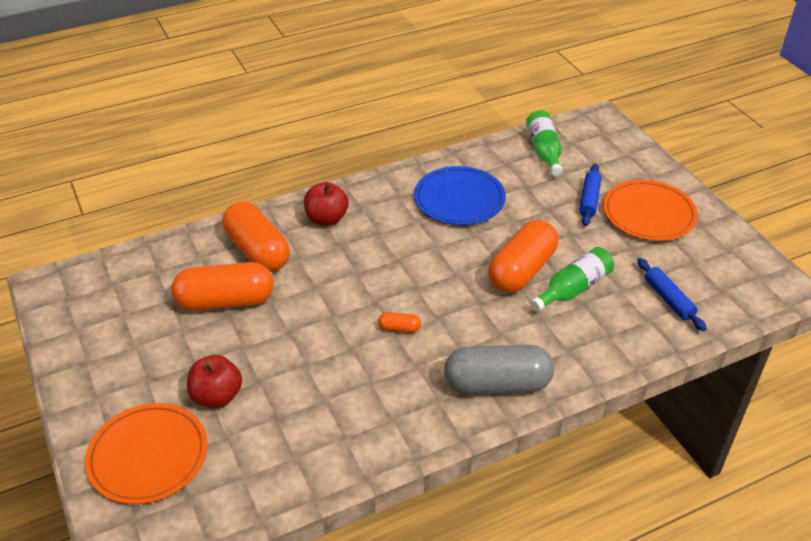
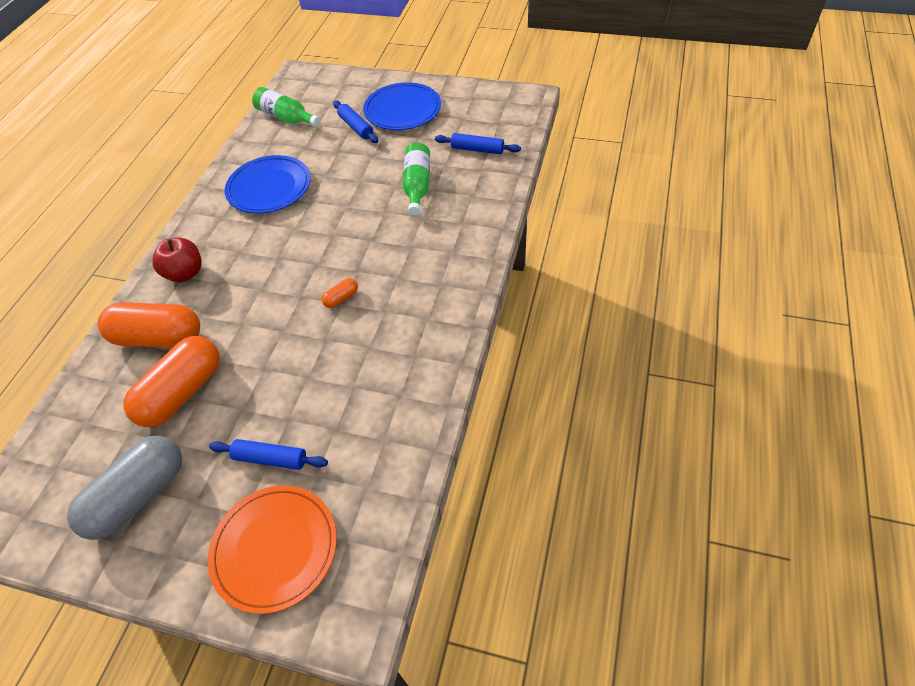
camera: 45 degrees left, 10 degrees up
(217, 396) = (270, 458): red apple -> blue rolling pin
(497, 384) = (449, 277): grey capsule -> grey capsule (138, 496)
(522, 270) = (372, 199): orange capsule -> none
(648, 214) = (402, 110): orange plate -> blue plate

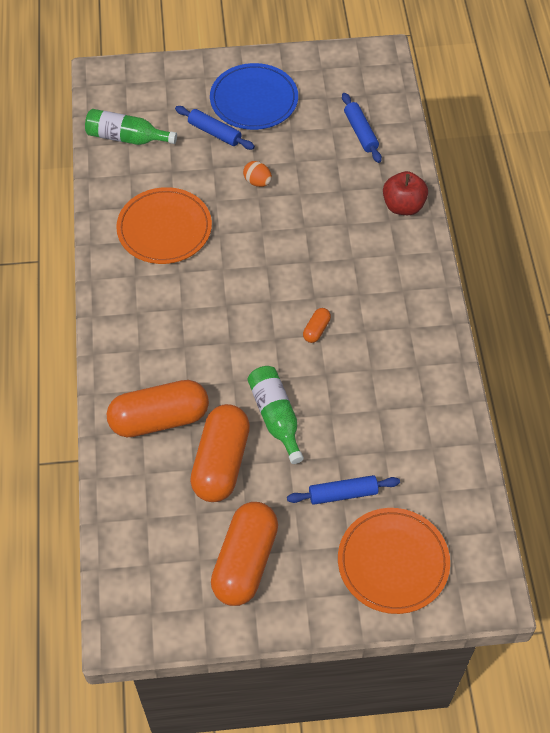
camera: 25 degrees left, 5 degrees up
(138, 496) = (245, 561): grey capsule -> orange capsule
(185, 273) = (139, 346): red apple -> red apple (403, 206)
(269, 188) = (164, 229): blue plate -> orange plate
(367, 169) = (257, 182): none -> orange egg
(417, 185) = (321, 189): green bottle -> green bottle (276, 417)
(477, 149) = (360, 132): blue rolling pin -> blue rolling pin turned 75 degrees clockwise

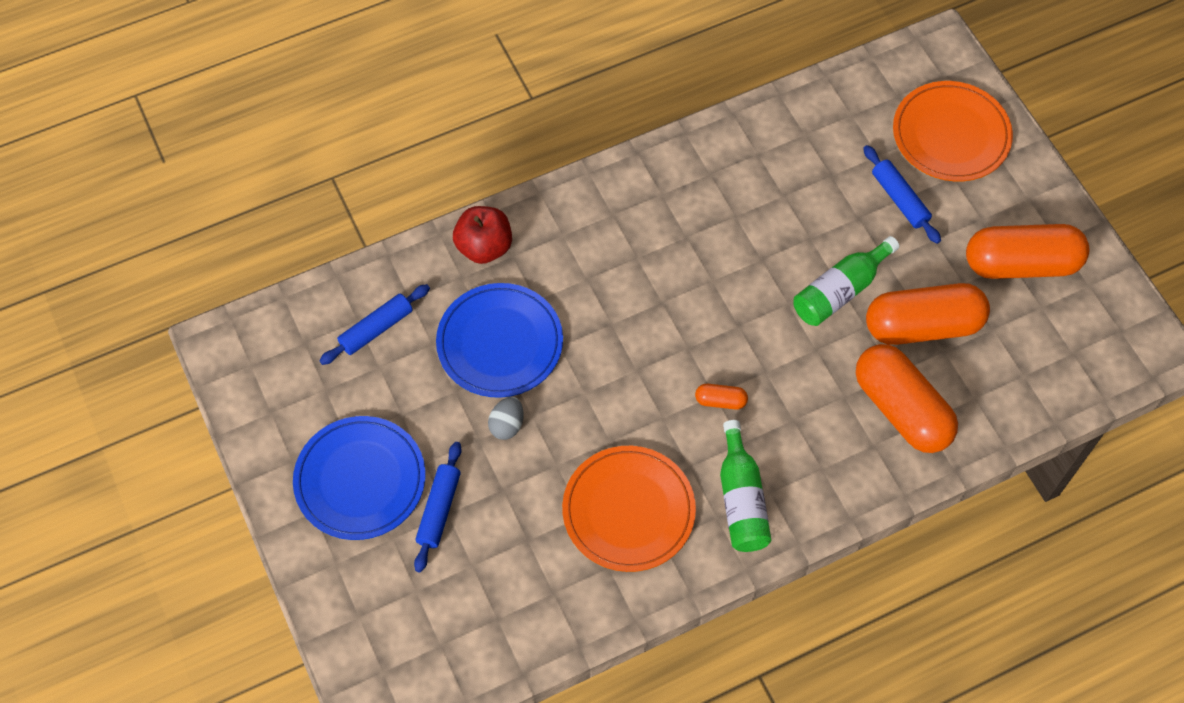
camera: 110 degrees left, 5 degrees up
(126, 137) = (489, 625): green bottle -> green bottle (741, 499)
(257, 182) = (507, 425): orange egg -> grey egg
(316, 330) = (707, 286): orange capsule -> orange capsule (720, 401)
(321, 194) = (500, 343): none -> blue plate

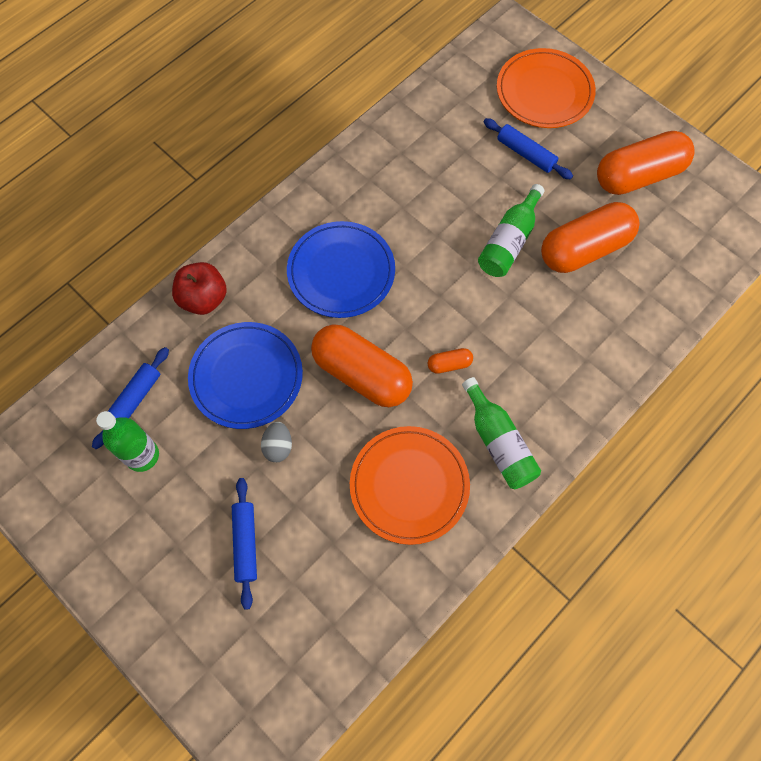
camera: 20 degrees left, 5 degrees up
(360, 480) = (166, 541): blue plate -> blue plate (341, 272)
(365, 387) = (142, 455): none -> green bottle
(901, 409) = (595, 322): orange capsule -> orange capsule (362, 374)

